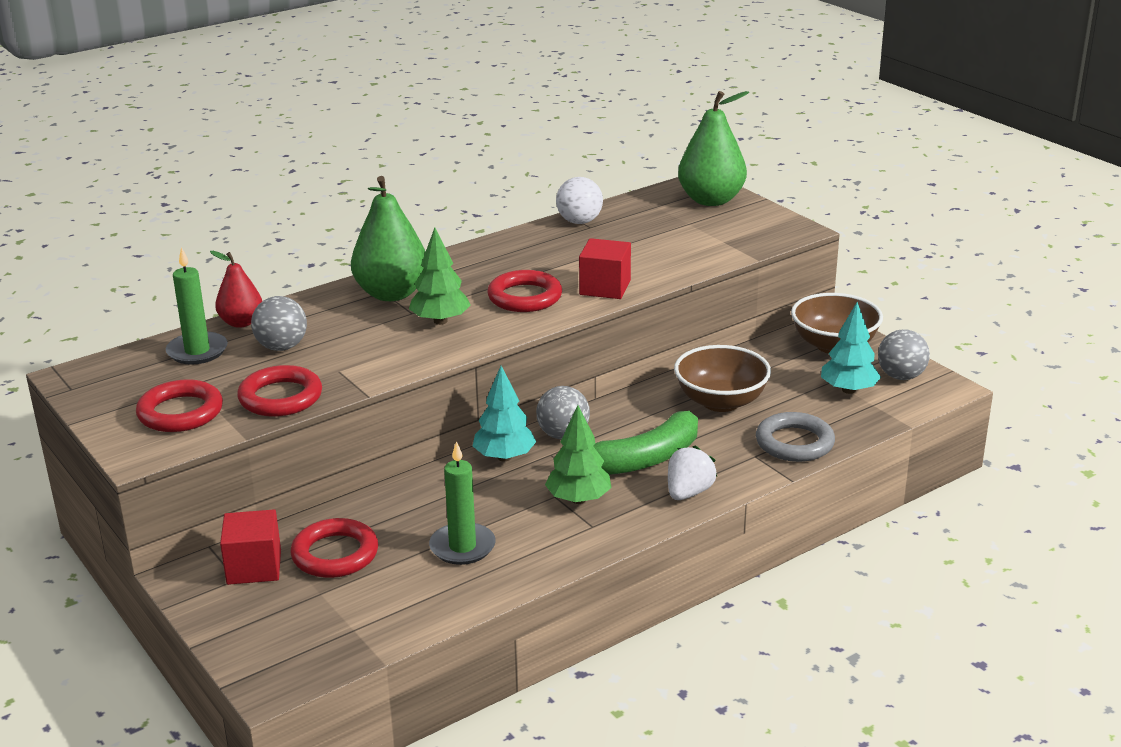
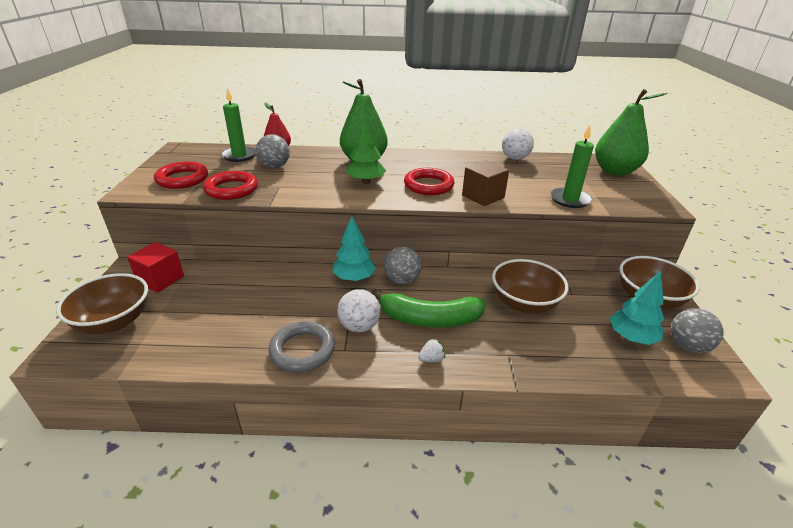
camera: 35 degrees right, 5 degrees up
(279, 629) = (114, 321): none -> brown bowl
(335, 554) = (201, 292): red ring -> none
(462, 547) = (260, 322): green candle -> green candle (570, 200)
(578, 499) = (359, 326): green tree -> white ball
(605, 287) = (483, 196): red cube -> brown cube
(688, 493) = (431, 359): white strawberry -> white strawberry, size x0.58
(794, 443) = (548, 359): grey ring -> grey ring (302, 350)

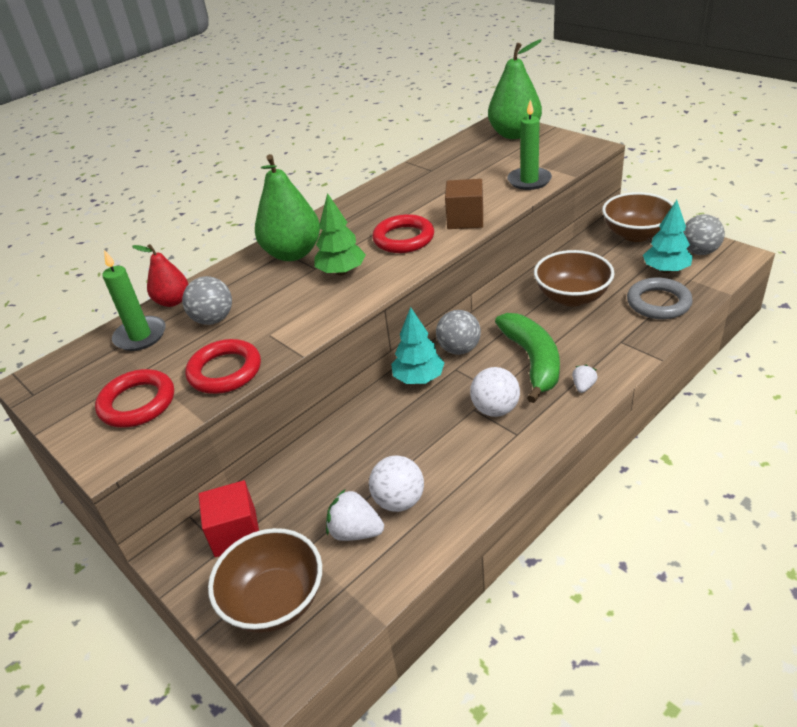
camera: 40 degrees left, 5 degrees up
(191, 323) = (355, 532): none -> white strawberry
(302, 350) = (488, 462): grey ring -> grey ring (658, 303)
(429, 319) = (532, 361): green banana -> green banana turned 60 degrees counterclockwise
(515, 158) = (421, 167): white ball -> white ball (399, 501)

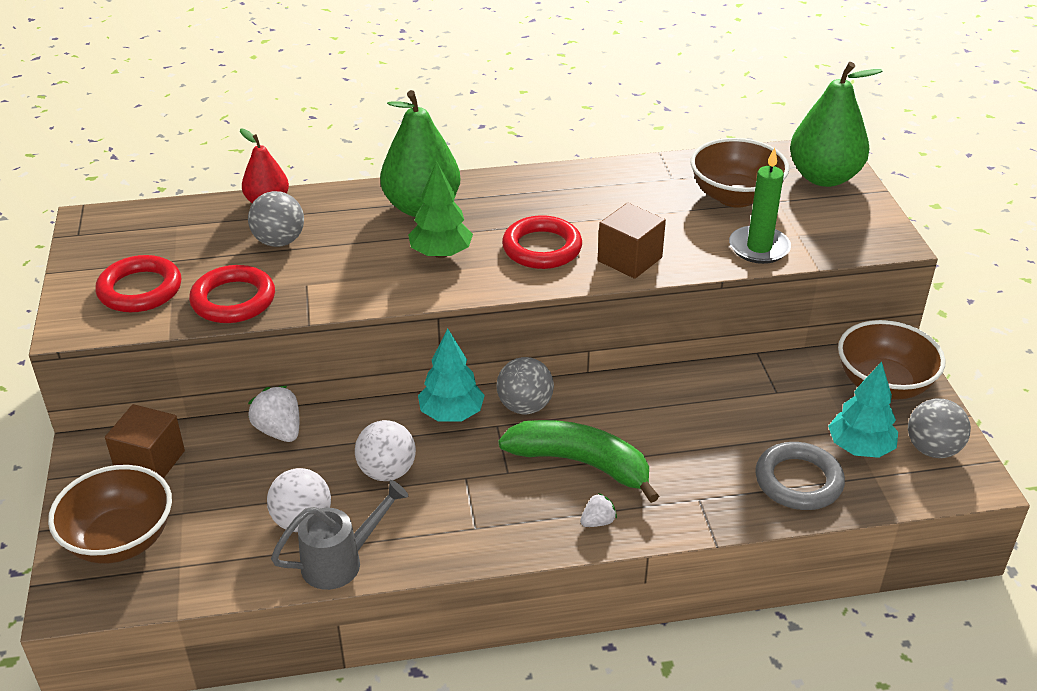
camera: 30 degrees right, 0 degrees up
(140, 336) = (207, 224): green candle -> none
(235, 532) = (150, 461): red cube -> brown cube
(355, 532) = (239, 524): white strawberry -> white strawberry (279, 431)
(457, 509) = (340, 562): none -> grey watering can
(495, 409) = (485, 490): white ball -> white ball (387, 472)
(532, 361) = (581, 463): green banana -> green banana turned 90 degrees counterclockwise
(572, 297) = (710, 418): brown bowl -> brown bowl (735, 196)

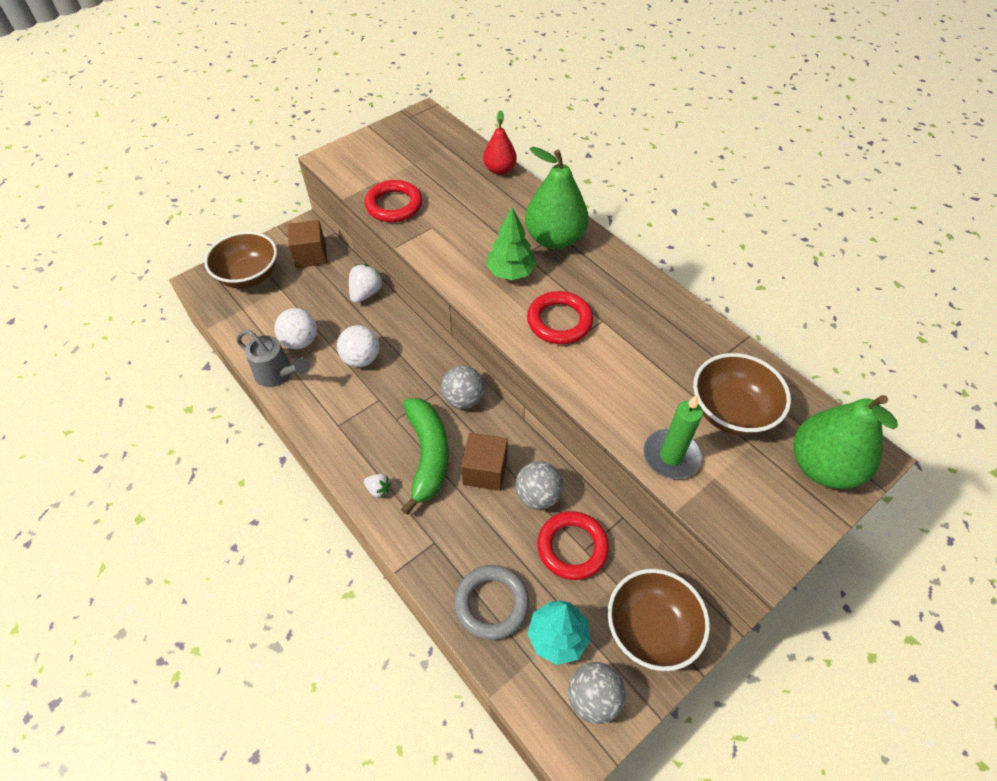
camera: 60 degrees right, 15 degrees up
(140, 290) = (377, 165): red ring -> red ring (572, 547)
(279, 241) = (464, 194): grey ball -> grey ball (538, 496)
(451, 414) = (431, 365): turquoise tree -> none
(629, 259) = (586, 377): brown cube -> brown cube (485, 471)

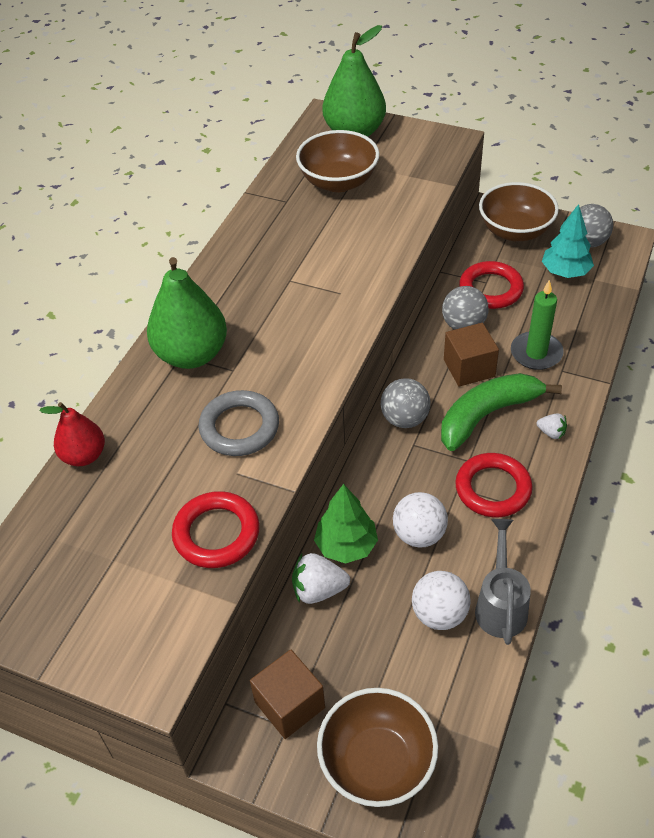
camera: 115 degrees left, 5 degrees down
(378, 489) = (551, 433): white strawberry -> white strawberry turned 120 degrees clockwise
(491, 603) = (576, 315): grey ring -> grey ring (239, 427)
(511, 272) = (268, 368): green tree -> green tree (346, 546)
(559, 321) = (312, 307): red ring -> red ring (493, 488)
(671, 456) = (408, 199): green candle -> green candle (536, 353)

